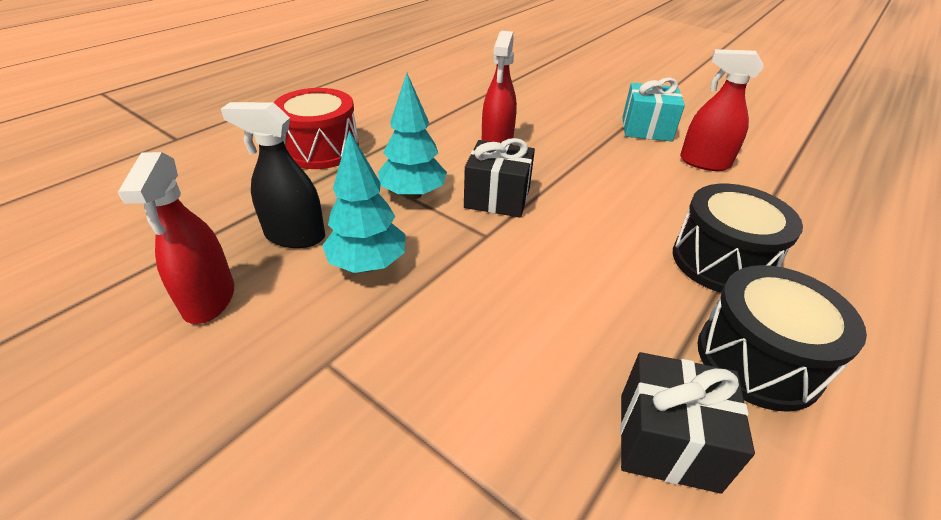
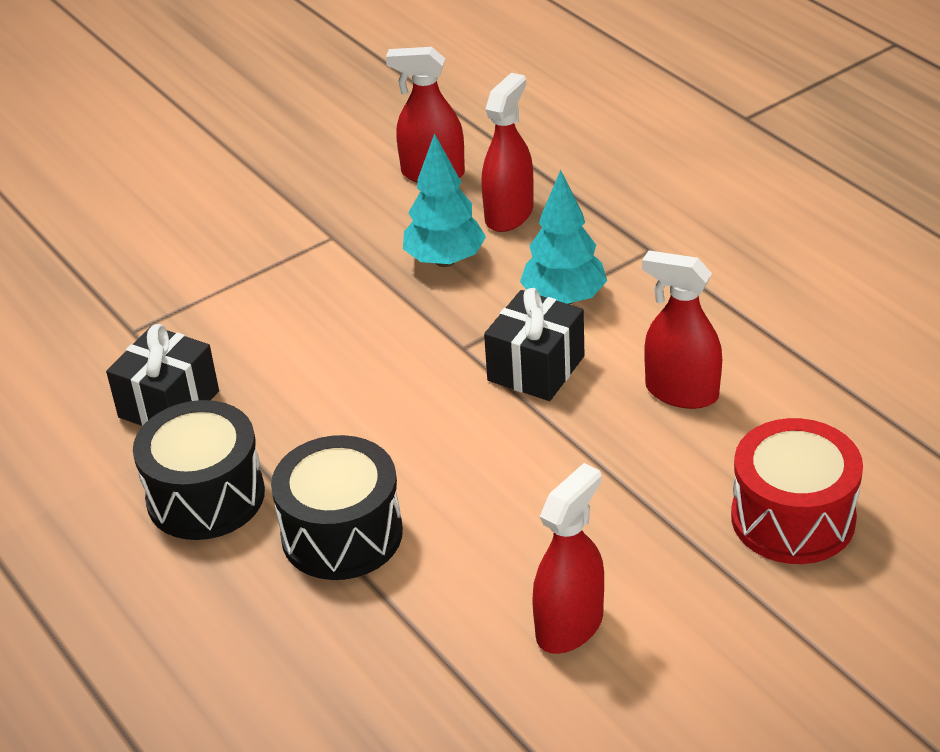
camera: 110 degrees right, 0 degrees up
(295, 236) = (509, 214): black spray bottle -> red spray bottle
(321, 149) = (695, 228): red drum -> red drum (793, 518)
(646, 129) = (703, 594): turquoise gift -> none

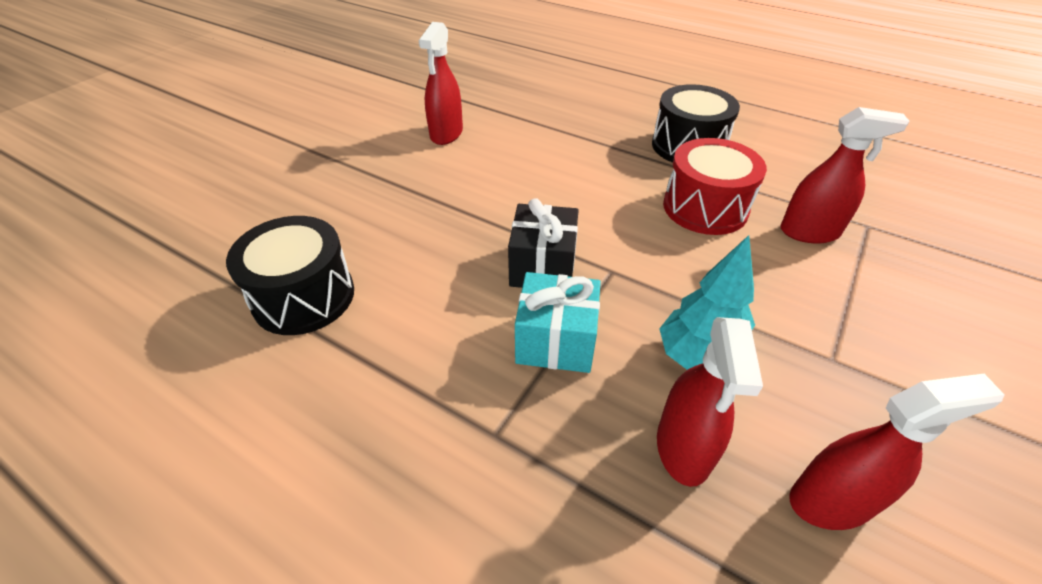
camera: 155 degrees right, 5 degrees up
(169, 404) = (773, 185): black gift -> none
(342, 534) = (595, 145): black drum -> black drum (304, 297)
(564, 299) = (556, 341): turquoise tree -> turquoise gift
(681, 392) = (417, 273): red spray bottle -> red spray bottle (809, 232)
(793, 518) = (323, 205): red drum -> red drum (705, 208)

